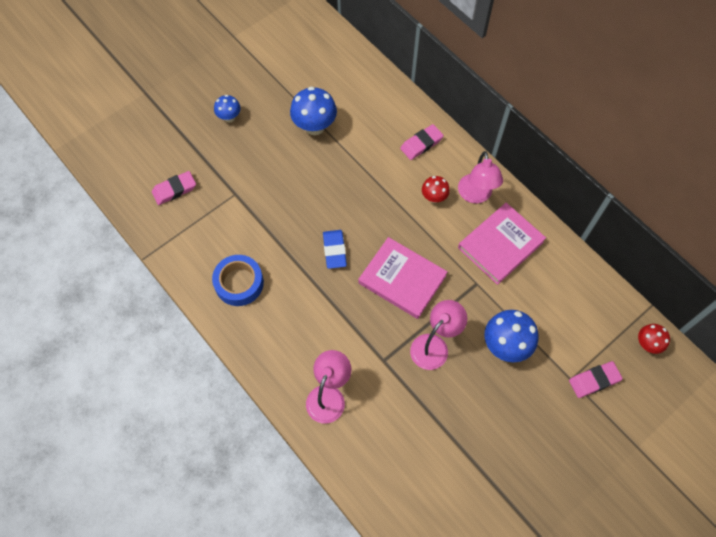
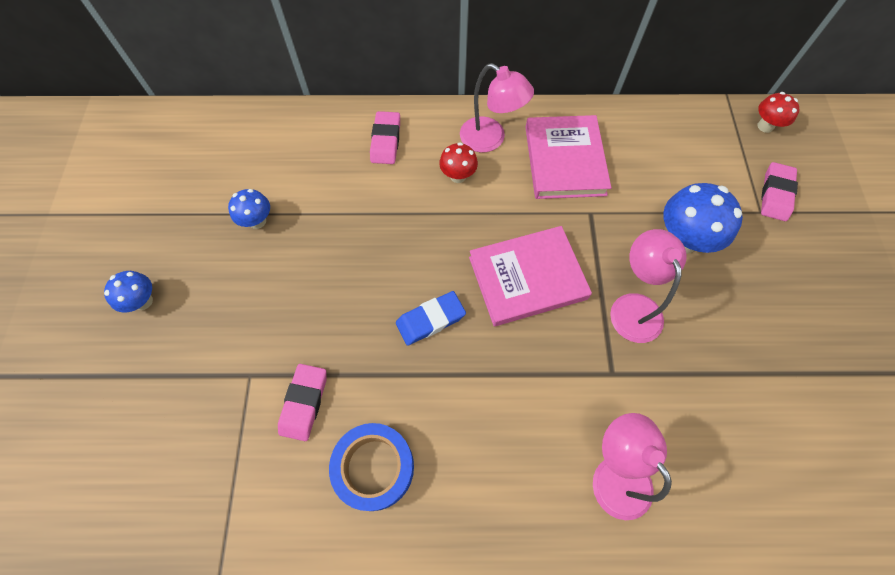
camera: 50 degrees left, 0 degrees up
(174, 190) = (165, 448): pink eraser -> pink eraser (304, 403)
(314, 126) = (257, 221): blue mushroom -> blue mushroom, size x0.58
(334, 250) = (430, 320): blue eraser -> blue eraser turned 60 degrees counterclockwise

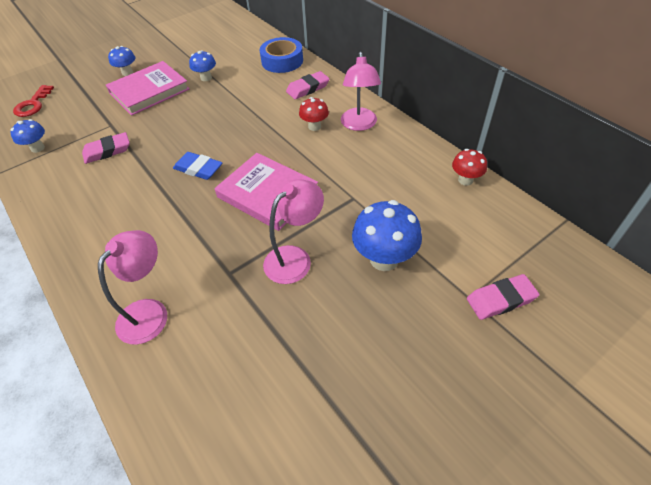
camera: 55 degrees right, 15 degrees down
(88, 459) = (33, 104): none -> red key
(212, 490) = (37, 148): none -> blue mushroom
(374, 467) = (84, 197): blue tape -> blue tape (282, 61)
(564, 160) = (383, 164): pink book -> pink book (149, 91)
(765, 126) = (567, 259): red mushroom -> red mushroom (465, 180)

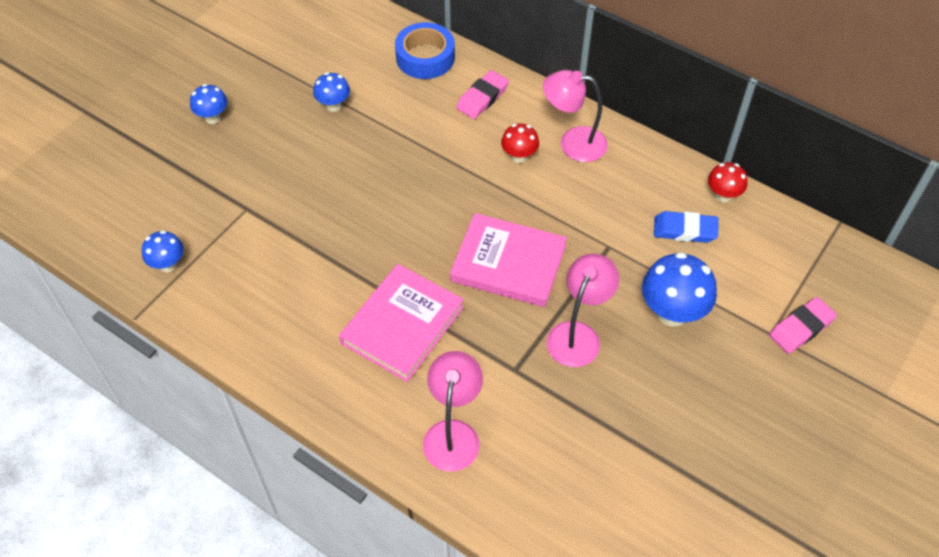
camera: 20 degrees left, 5 degrees up
(33, 104) = (108, 198): red key -> none
(107, 151) = (269, 248): pink eraser -> none
(149, 91) = (266, 143): pink book -> pink book (402, 325)
(198, 169) = (405, 248): blue eraser -> blue eraser (684, 230)
(359, 125) = (573, 143): pink lamp -> pink lamp turned 120 degrees clockwise

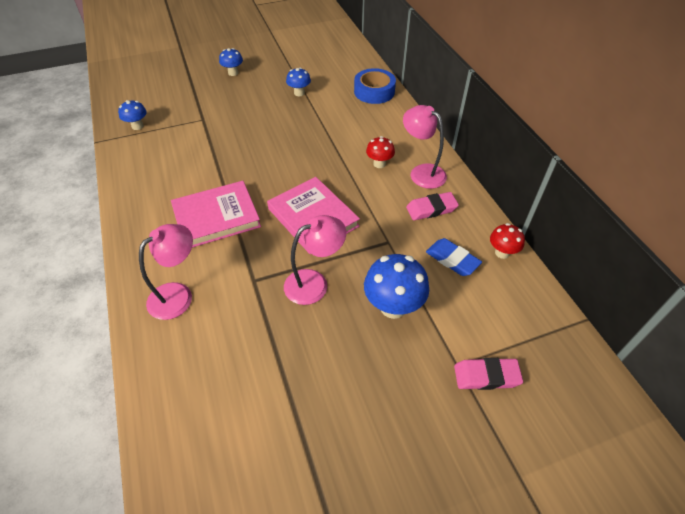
camera: 35 degrees right, 5 degrees down
(482, 98) = (387, 124): pink eraser -> pink eraser (431, 209)

